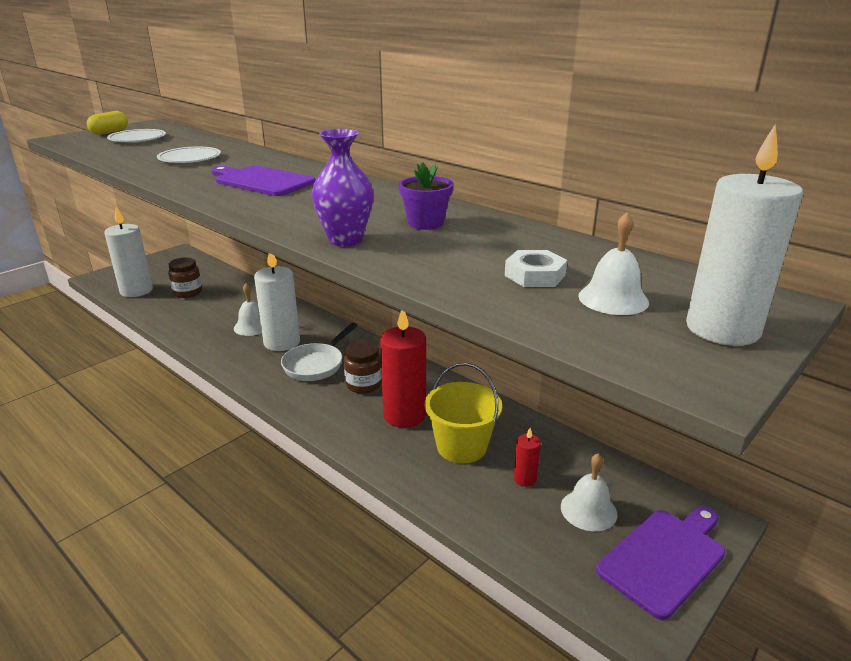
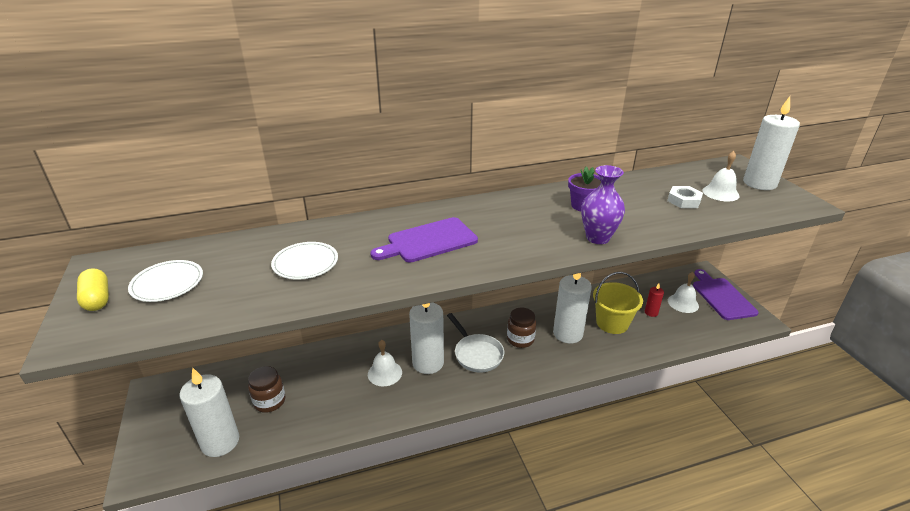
camera: 60 degrees left, 5 degrees up
(404, 415) = (567, 333): red candle -> white candle

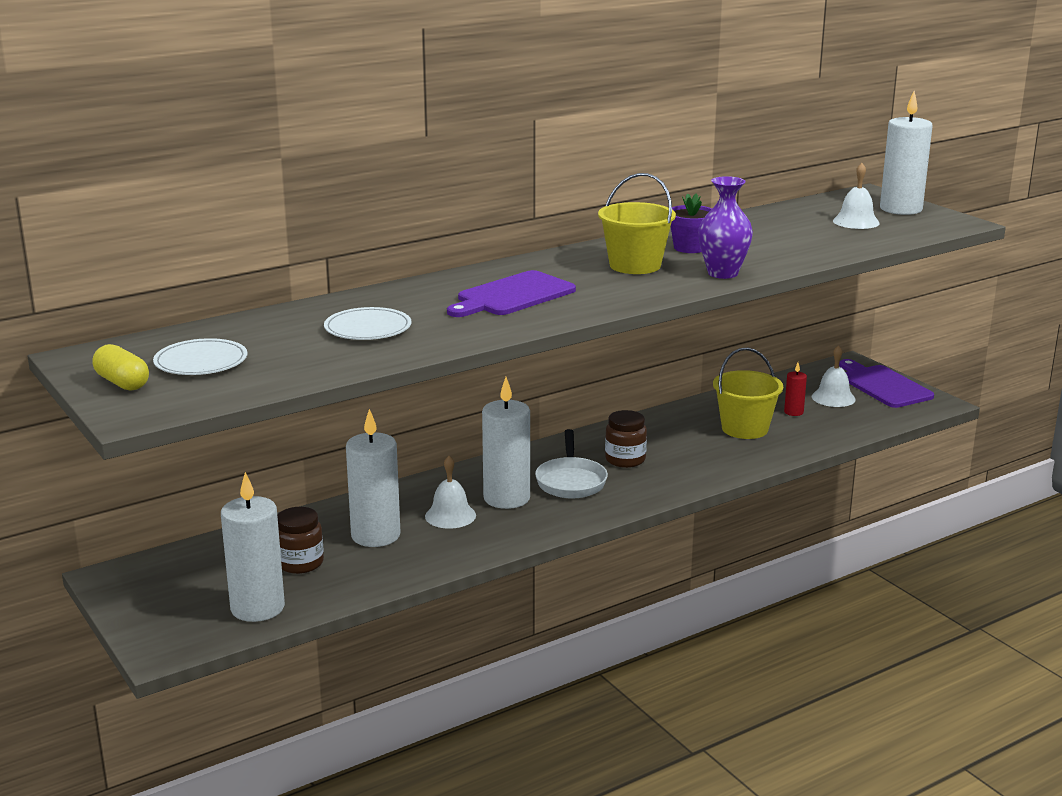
camera: 15 degrees left, 10 degrees down
(476, 354) = (571, 481): white pan -> white pan turned 45 degrees clockwise
(534, 220) = (635, 265): none -> yellow bucket
(567, 333) = (688, 446): white candle -> white candle (375, 535)
(684, 201) = (813, 232): white nut -> none

